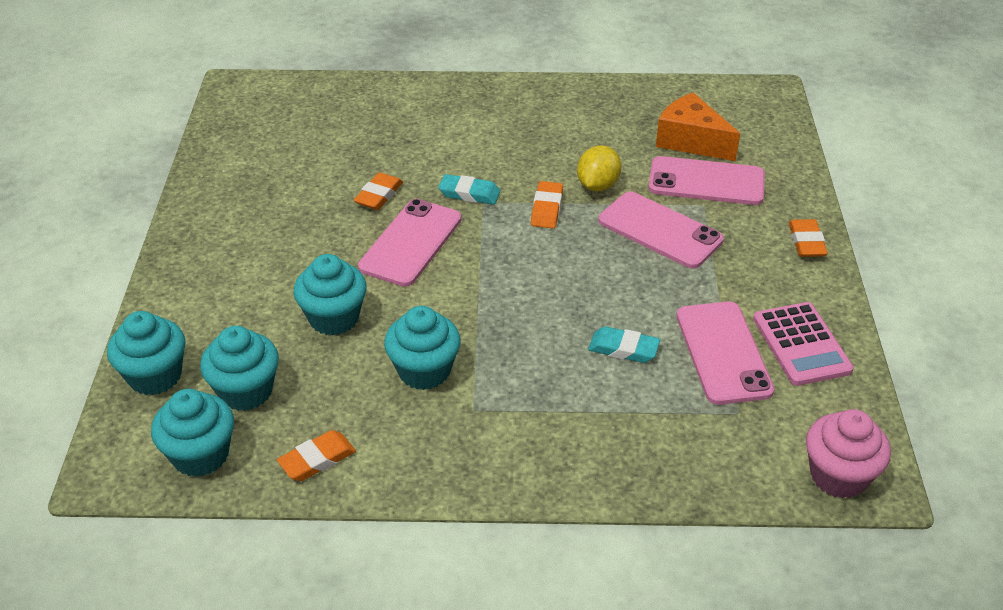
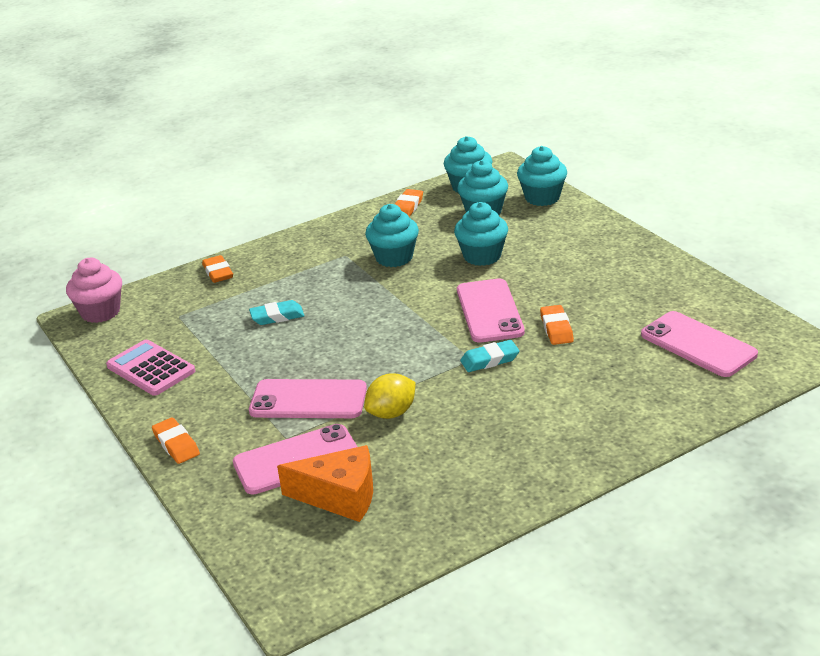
camera: 150 degrees right, 10 degrees down
(546, 209) = (415, 376): orange eraser -> orange eraser (218, 272)
(597, 185) = (391, 413): yellow lemon -> yellow lemon turned 60 degrees clockwise
(723, 353) = (206, 342): pink phone -> pink phone (698, 344)

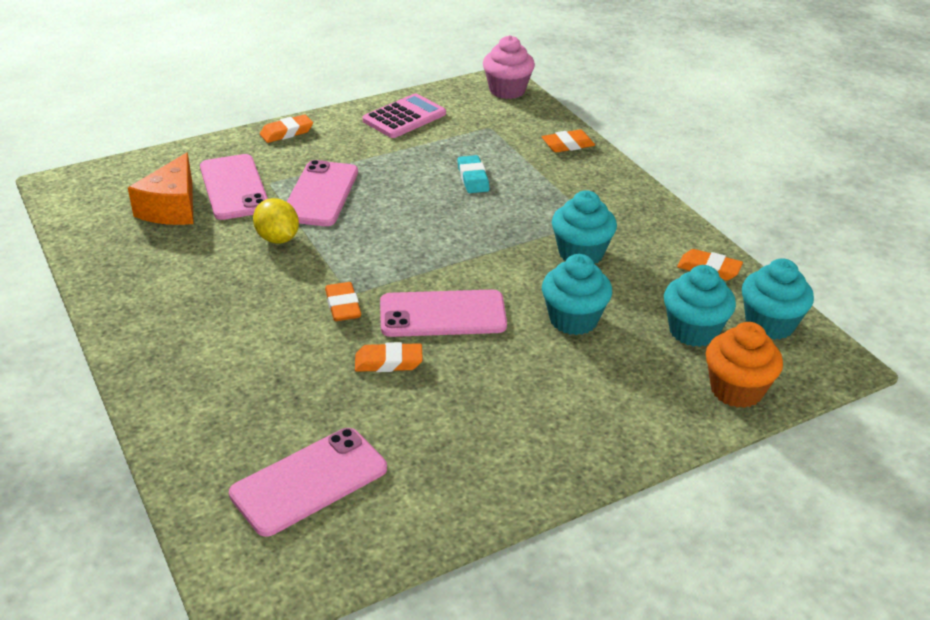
camera: 90 degrees right, 5 degrees up
(489, 360) = (343, 306): turquoise eraser -> orange eraser
(542, 198) = (736, 390): turquoise cupcake -> orange cupcake

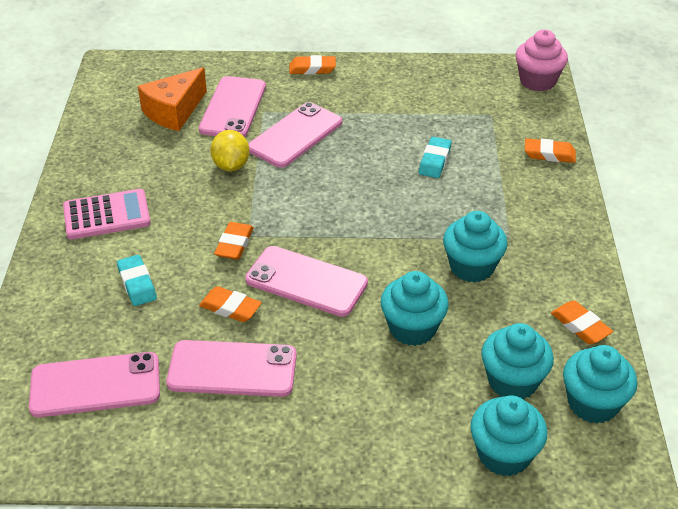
camera: 30 degrees right, 5 degrees up
(271, 374) = (137, 284): none -> turquoise eraser
(404, 117) = (422, 82): pink calculator -> pink calculator (107, 215)
(438, 414) = (232, 369): none -> pink phone
(736, 390) = (504, 454): orange cupcake -> turquoise cupcake

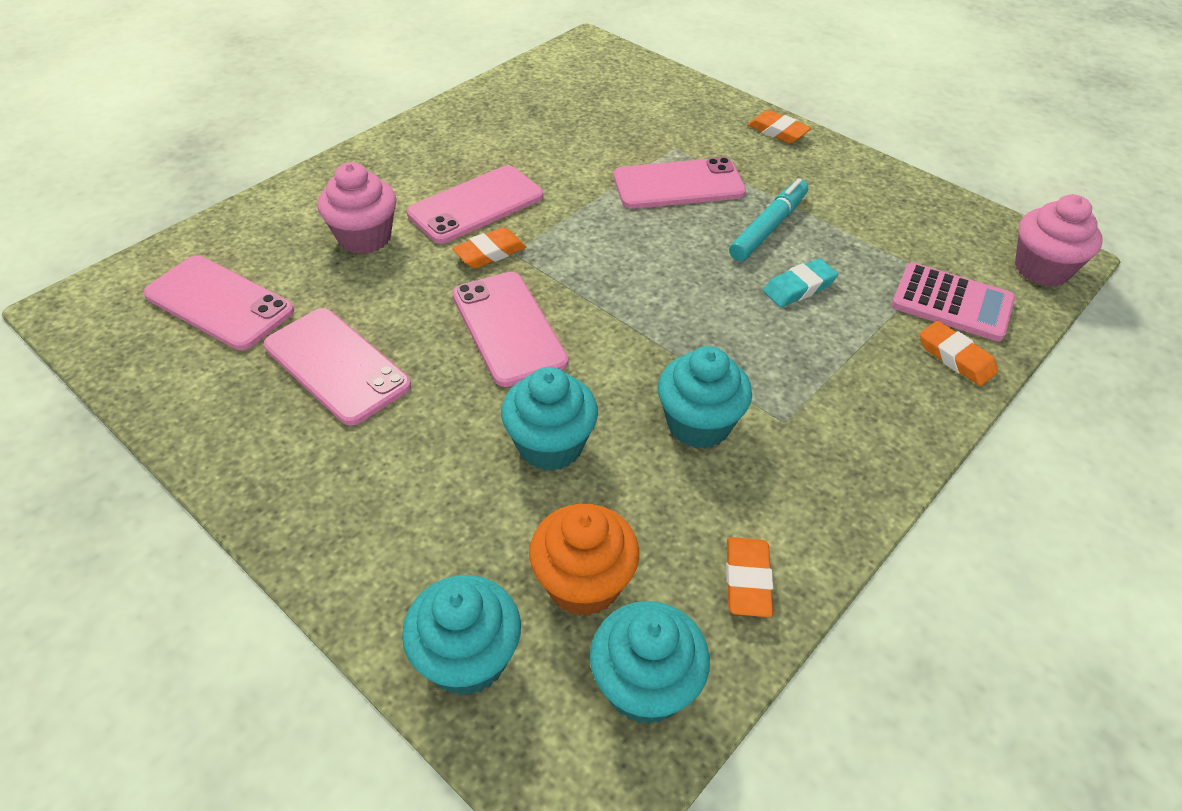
camera: 40 degrees right, 5 degrees up
(107, 215) = (419, 165): pink calculator -> pink calculator (952, 303)
(137, 284) = (364, 237): turquoise eraser -> pink cupcake
(174, 111) = (592, 107): orange cheese -> none
(230, 308) = (410, 308): orange eraser -> none
(231, 166) = (580, 180): yellow lemon -> none
(233, 108) = (650, 130): pink phone -> pink phone (476, 205)
(378, 134) = (768, 227): none -> turquoise marker
(512, 381) = (583, 583): turquoise cupcake -> orange cupcake

